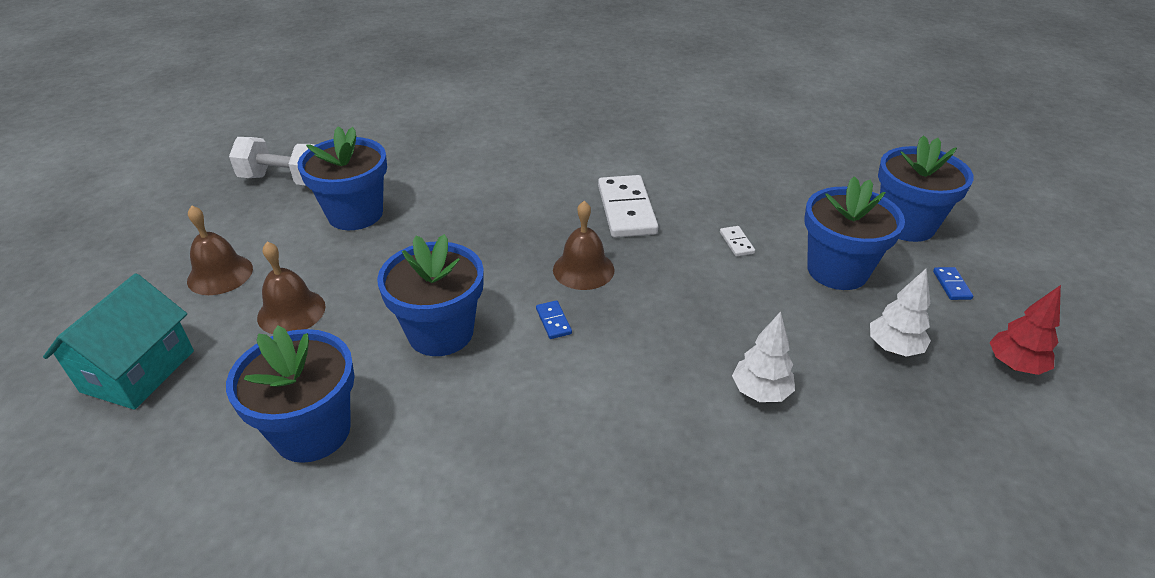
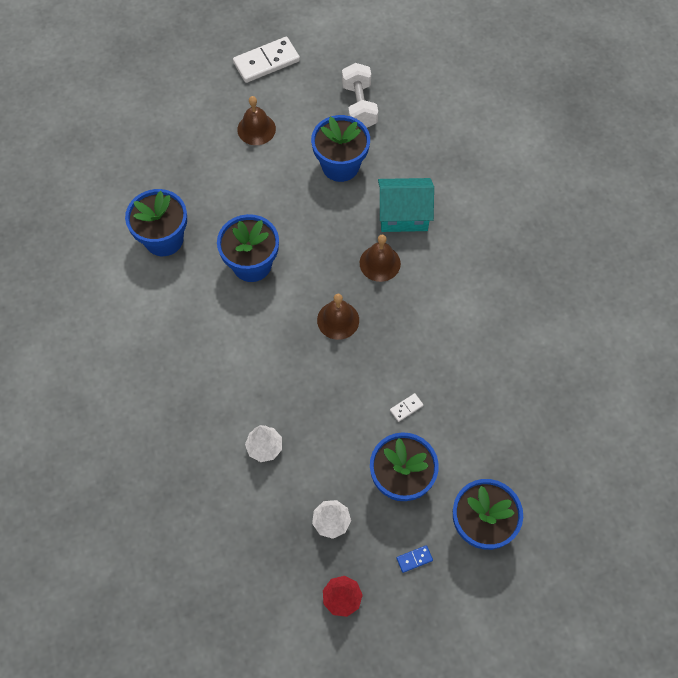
camera: 70 degrees right, 25 degrees up
(138, 371) = (174, 140): turquoise house -> turquoise house (403, 215)
(291, 312) = (240, 182): brown bell -> brown bell (380, 263)
(553, 321) = (283, 319): blue domino -> none
(626, 210) = (416, 326): white domino -> white domino (266, 62)

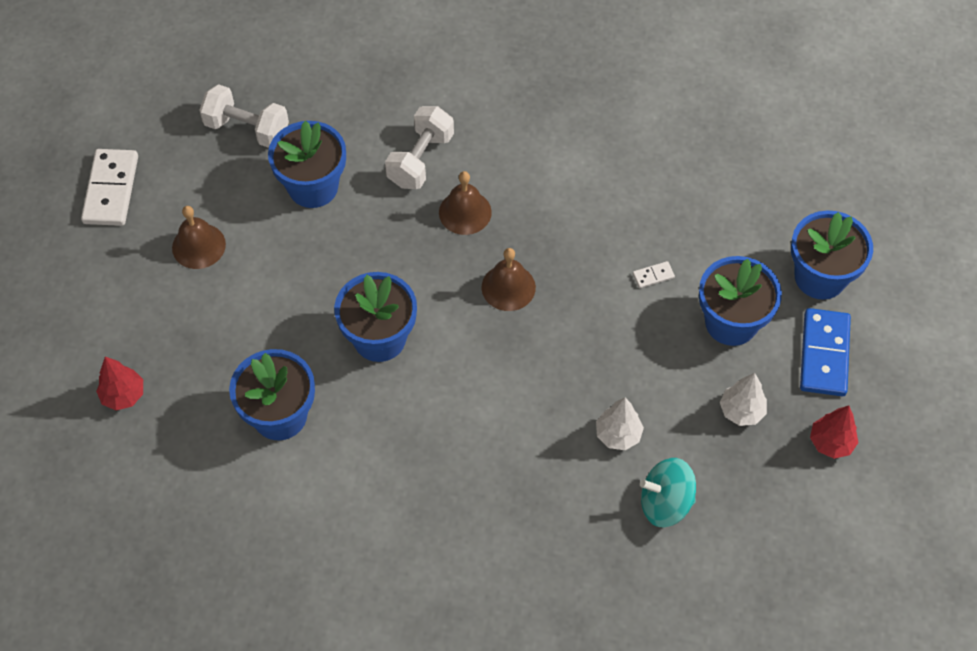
camera: 60 degrees left, 5 degrees down
(130, 150) = (123, 395): none -> red tree
(229, 504) = (665, 503): none -> turquoise spinning top
(403, 215) = (420, 160): turquoise house -> white dumbbell
(406, 408) = (653, 276): white domino -> white domino turned 75 degrees clockwise
(414, 559) = (824, 354): blue domino -> blue domino, size x2.31

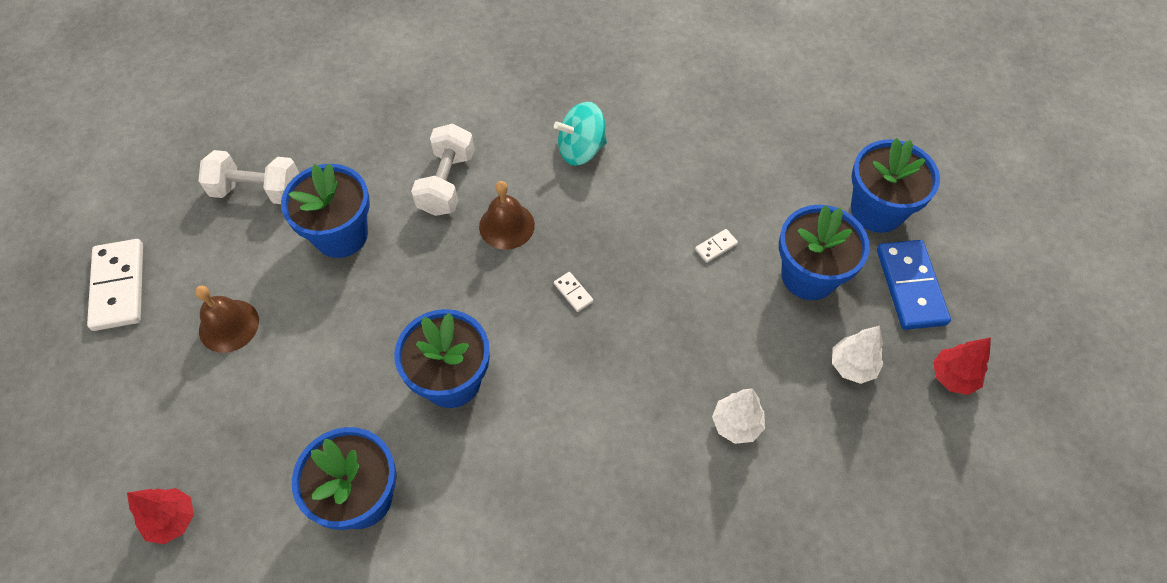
camera: 15 degrees left, 0 degrees up
(508, 287) = (573, 292): brown bell -> white domino
(665, 503) = (811, 488): turquoise spinning top -> turquoise spinning top (581, 149)

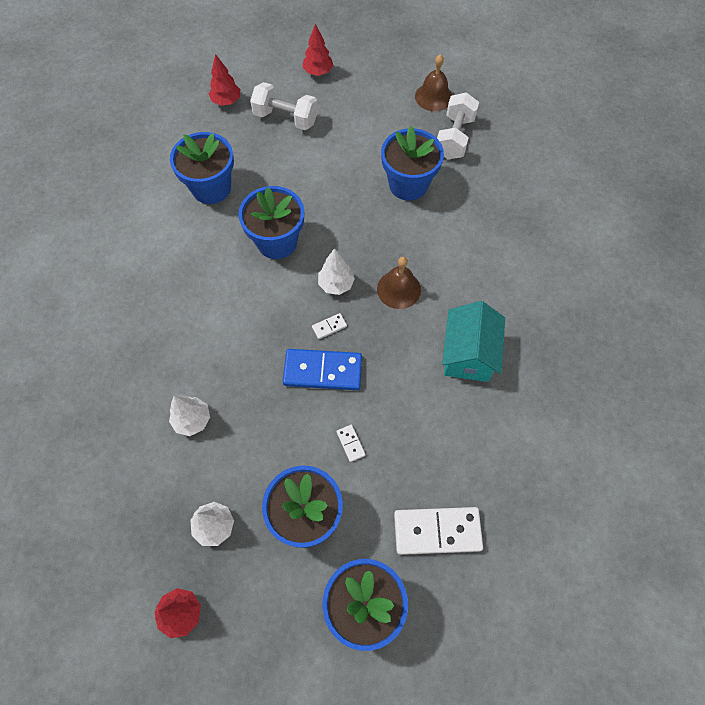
camera: 100 degrees right, 5 degrees up
(114, 386) = (318, 72): none -> red tree
(119, 286) = (388, 70): white domino -> white domino (437, 531)
(229, 325) = (347, 124): brown bell -> brown bell (433, 97)
(447, 183) = (445, 253): white dumbbell -> white dumbbell (286, 118)
(510, 295) = (336, 284): none -> white tree
(581, 149) = (468, 354): turquoise spinning top -> turquoise house
(910, 286) = (276, 608): blue domino -> blue domino (323, 371)

